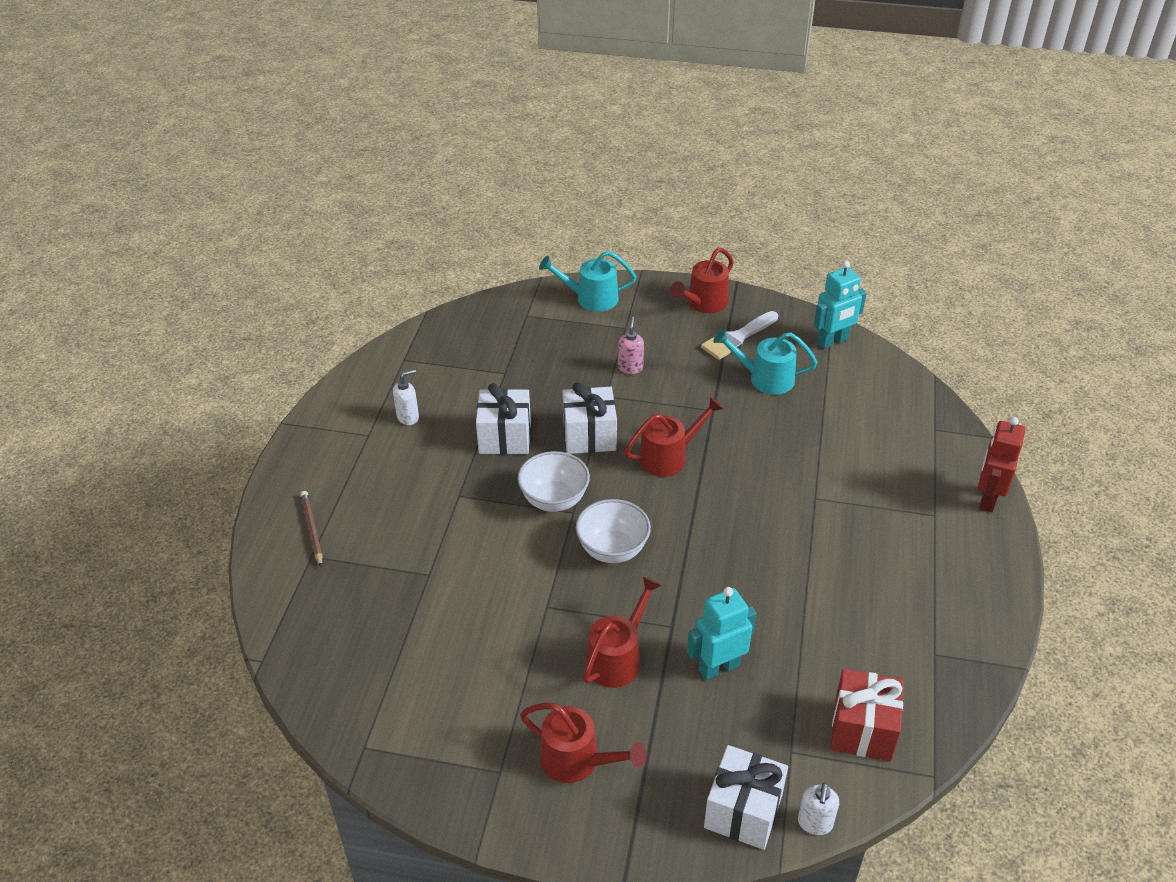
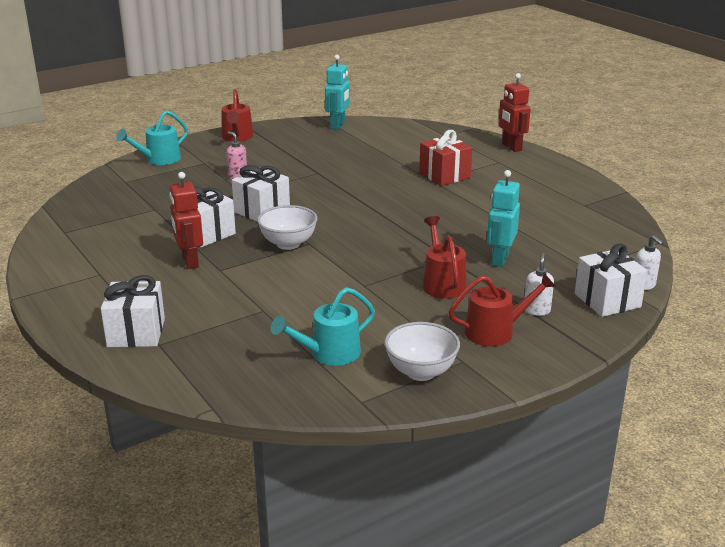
camera: 45 degrees left, 15 degrees down
(312, 529) = (136, 333): brown pencil -> white gift
(408, 417) = (117, 254): white soap dispenser -> white soap dispenser (537, 310)
(449, 466) = (189, 261): none -> red robot
(612, 550) = (361, 246): white bowl -> white bowl (421, 372)
(669, 456) = (326, 199): red watering can -> none
(737, 338) = (282, 142): white brush -> none
(764, 378) = (326, 151): turquoise watering can -> turquoise watering can (328, 354)
(862, 729) = (603, 244): red gift -> red gift (444, 176)

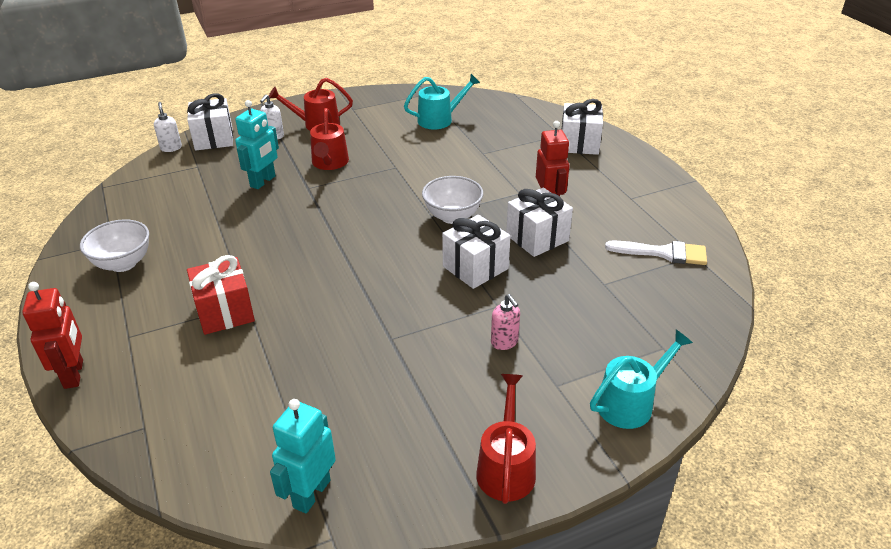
camera: 170 degrees left, 10 degrees up
(92, 231) = (663, 253): none -> white brush
(421, 372) = (383, 105): white bowl -> white bowl (123, 263)

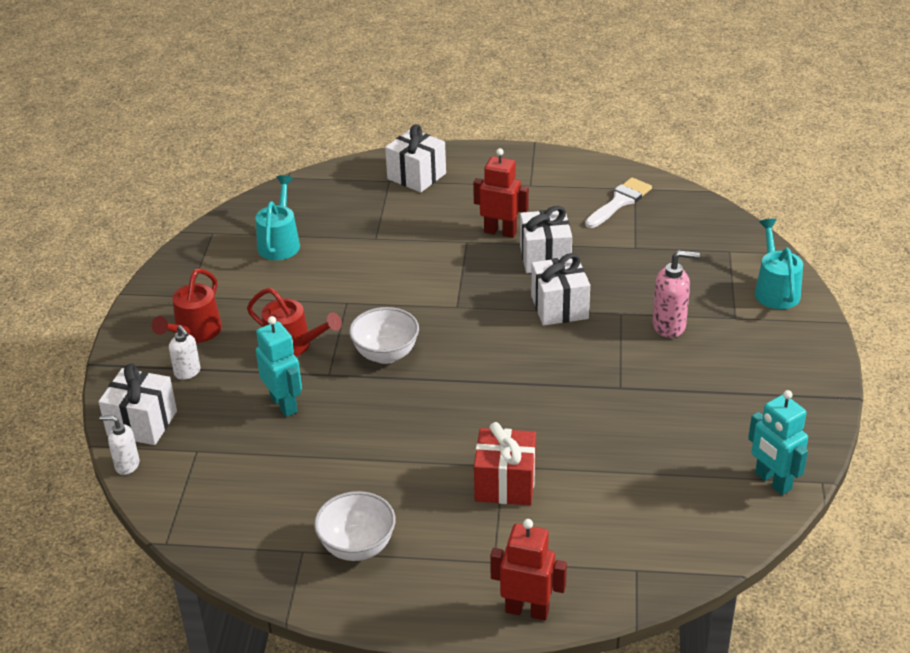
camera: 60 degrees left, 0 degrees up
(452, 216) = (470, 294): white bowl -> white bowl (386, 354)
(504, 342) = (669, 326): pink soap dispenser -> pink soap dispenser, size x1.53
(506, 467) = (802, 372): red watering can -> none

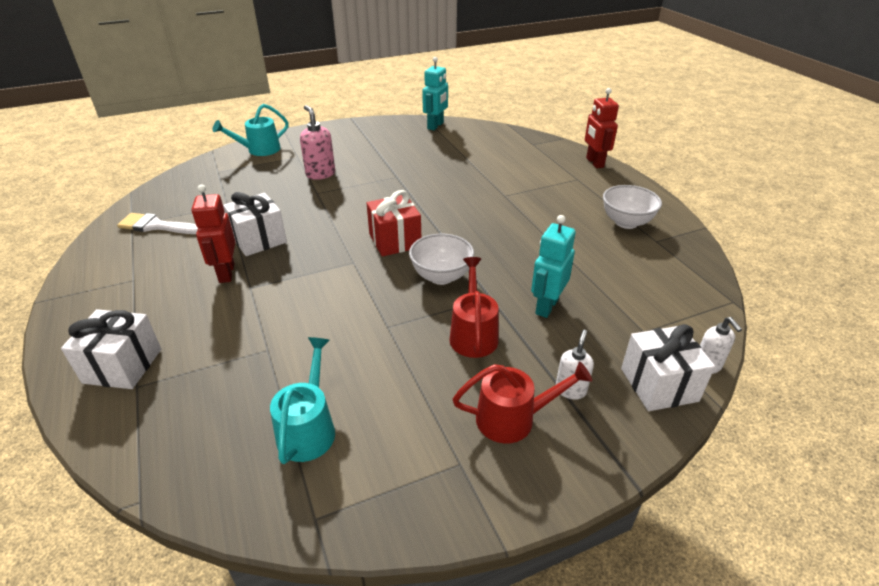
camera: 120 degrees left, 0 degrees up
(280, 242) = (309, 428): turquoise watering can -> turquoise watering can turned 120 degrees clockwise
(505, 484) = (518, 191): red gift -> red gift (395, 240)
(559, 307) = (325, 217): white gift -> none

